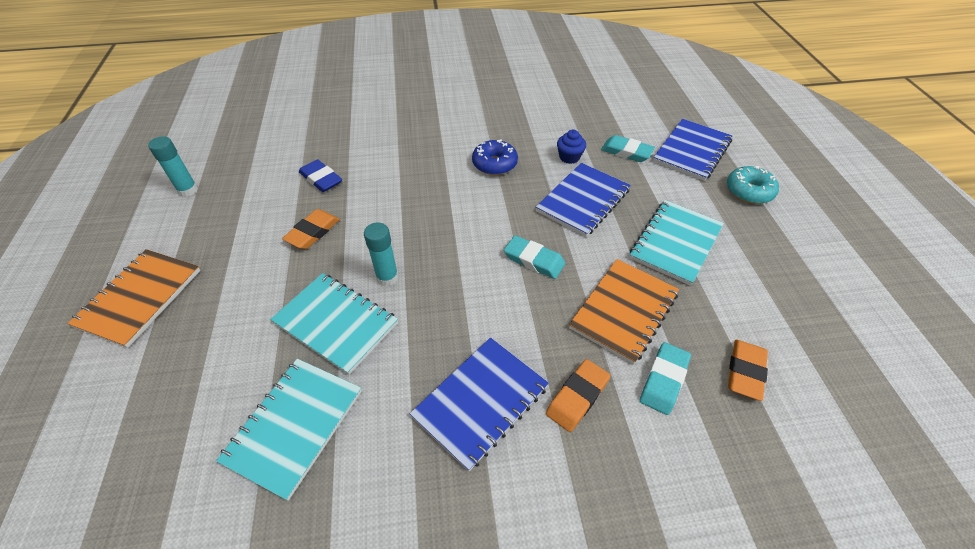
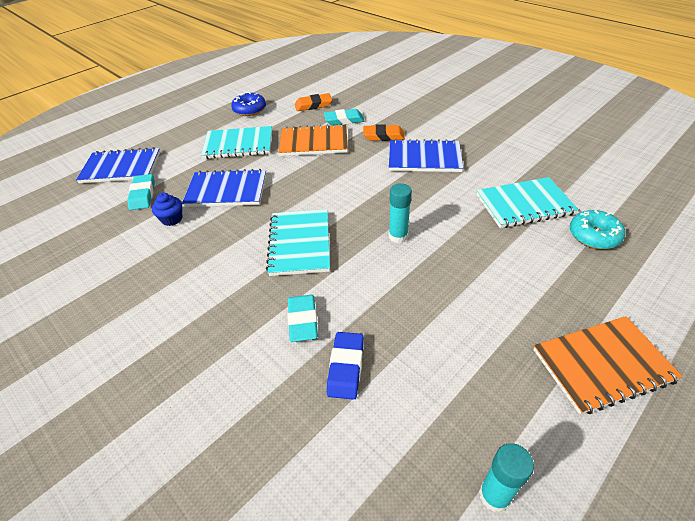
camera: 125 degrees left, 5 degrees down
(313, 232) = (411, 311): orange eraser -> none
(336, 323) = (458, 234): turquoise notebook -> turquoise notebook (299, 243)
(494, 164) = (215, 255): blue donut -> blue donut (249, 110)
(534, 260) = (309, 185): turquoise eraser -> turquoise eraser (303, 320)
(749, 191) = (159, 136): turquoise donut -> turquoise donut (593, 236)

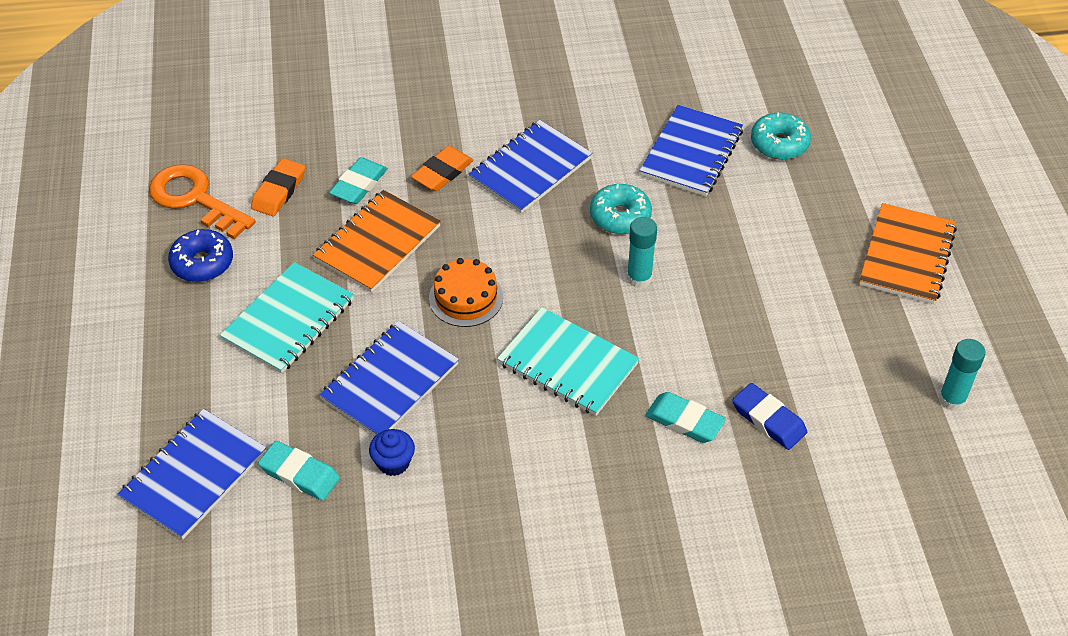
camera: 55 degrees left, 5 degrees up
(284, 91) = (195, 199): none -> orange key
(309, 184) = (466, 298): none -> orange cake
(435, 204) = (620, 216): none -> turquoise donut
(524, 204) = (691, 153): turquoise notebook -> blue notebook

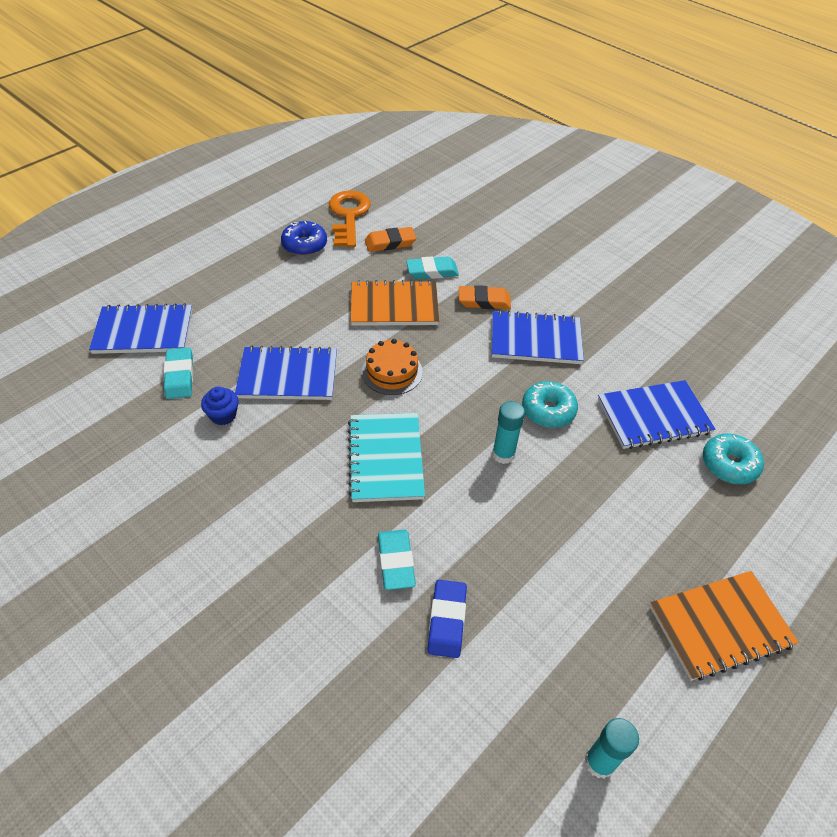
camera: 50 degrees right, 0 degrees up
(289, 320) = (295, 303): turquoise notebook -> none

